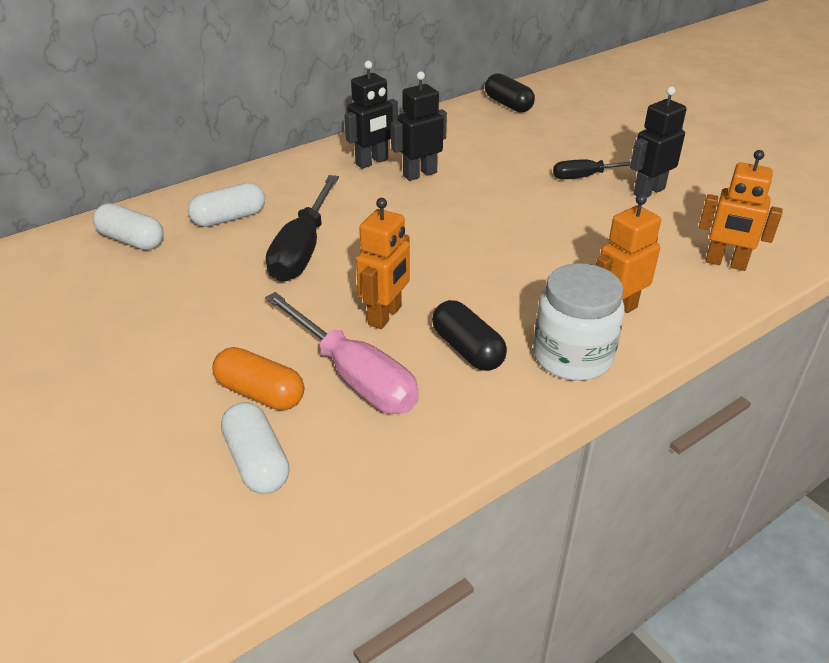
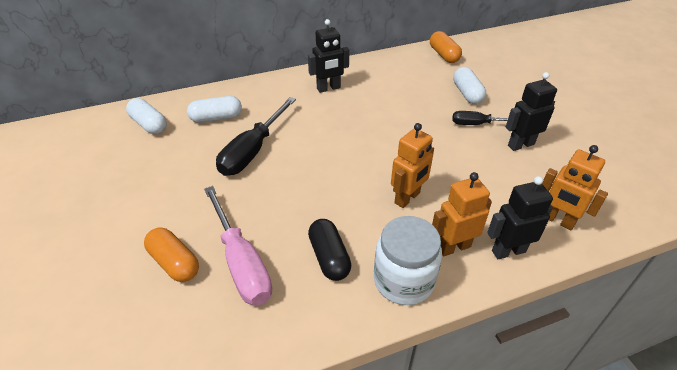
camera: 15 degrees right, 5 degrees up
(257, 461) = (148, 319): white capsule -> white capsule (467, 93)
(385, 316) = (284, 216): orange robot -> orange robot (407, 198)
(419, 174) = (357, 103): black robot -> black robot (508, 251)
(508, 104) = (444, 55): black capsule -> orange capsule

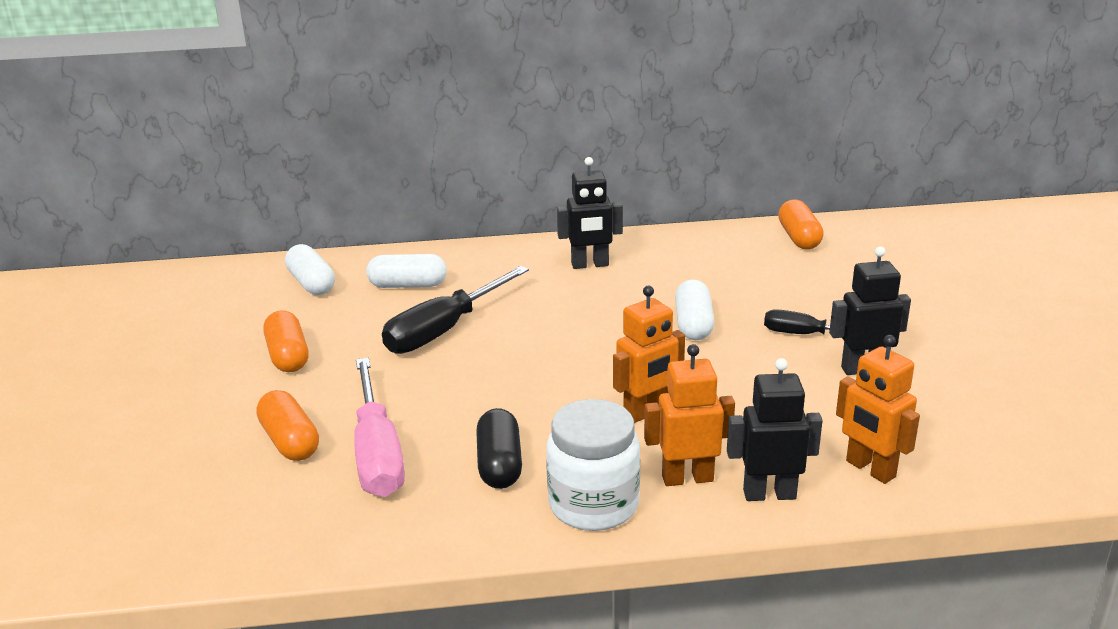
camera: 15 degrees right, 15 degrees down
(150, 188) = (288, 356): none -> orange capsule
(467, 93) = (811, 293): white capsule -> white capsule (693, 324)

